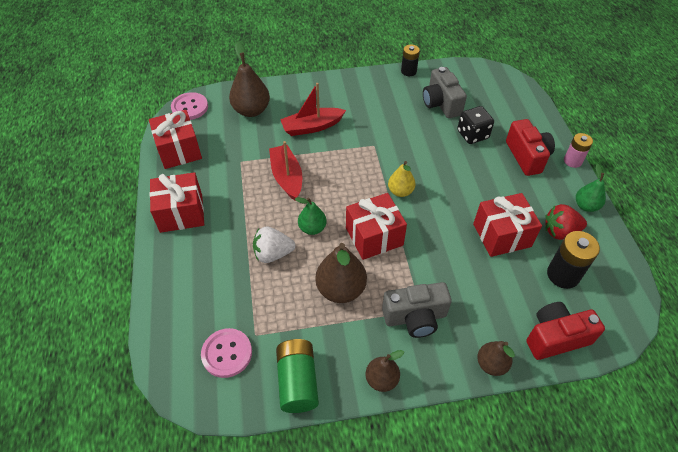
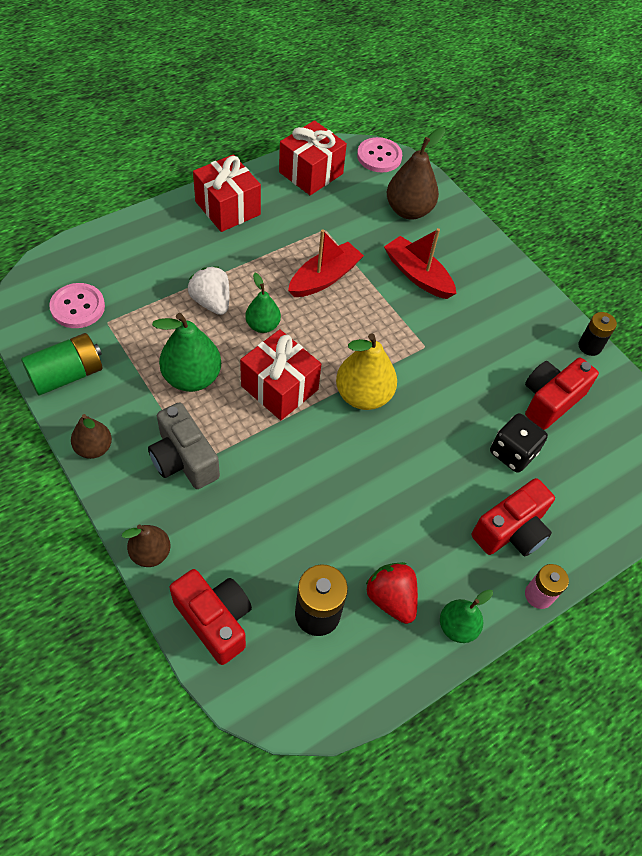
camera: 60 degrees right, 5 degrees up
(341, 289) = (192, 377): brown pear -> green pear
(400, 191) = (363, 395): yellow pear -> yellow pear, size x1.63
(441, 103) = (550, 400): grey camera -> red camera
(501, 235) = (349, 526): red gift -> none

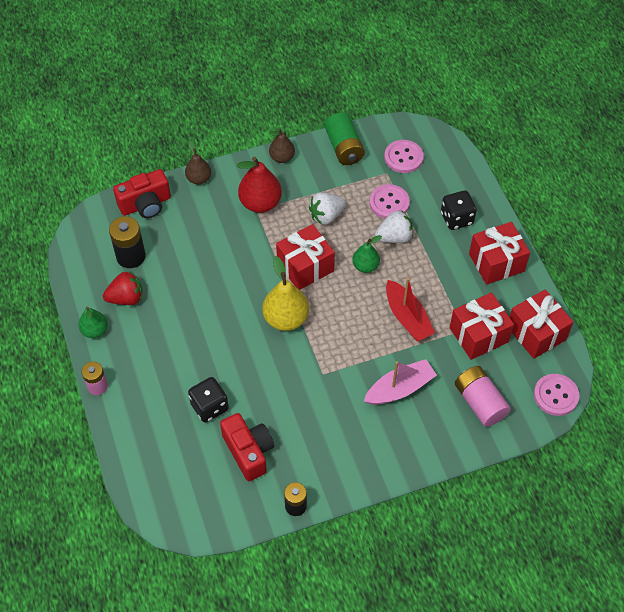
camera: 110 degrees right, 0 degrees up
(158, 313) = (389, 203): none -> pink button
(171, 246) = (456, 218): none -> black dice
(184, 459) = (260, 203): grey camera -> red pear
(192, 377) = (326, 216): green pear -> white strawberry
(328, 216) = (478, 335): none -> red gift
(408, 210) = (480, 402): brown pear -> pink battery
(417, 275) = (400, 389): red boat -> pink boat
(511, 531) = (148, 384): red camera -> none

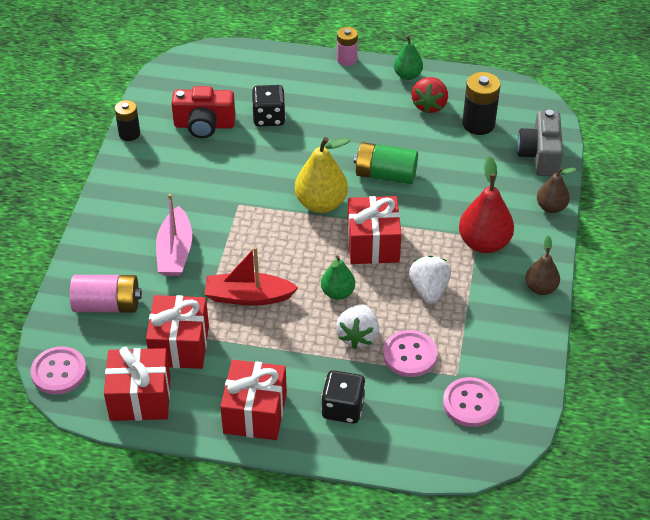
camera: 120 degrees right, 10 degrees down
(145, 204) = (540, 155): red camera -> grey camera
(344, 148) = (522, 352): green battery -> green battery (385, 175)

